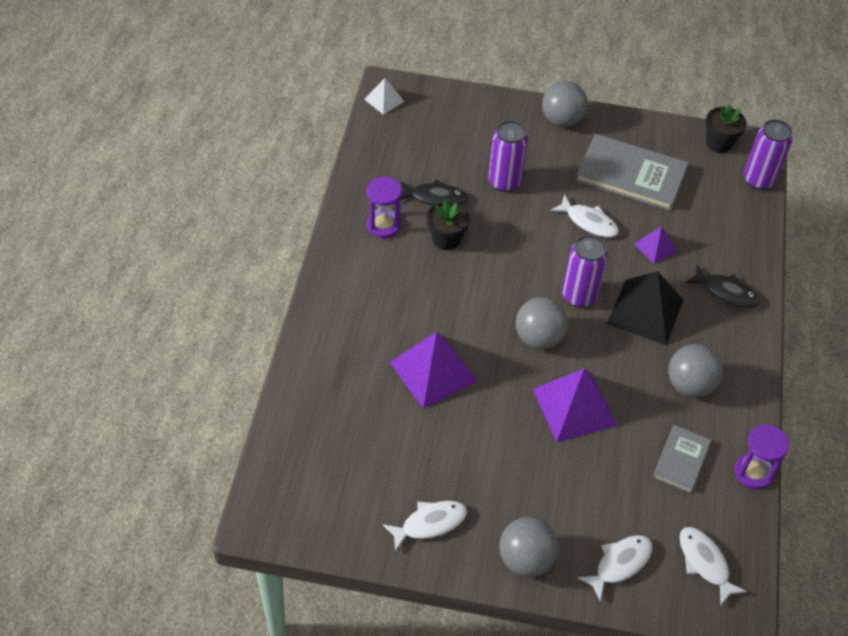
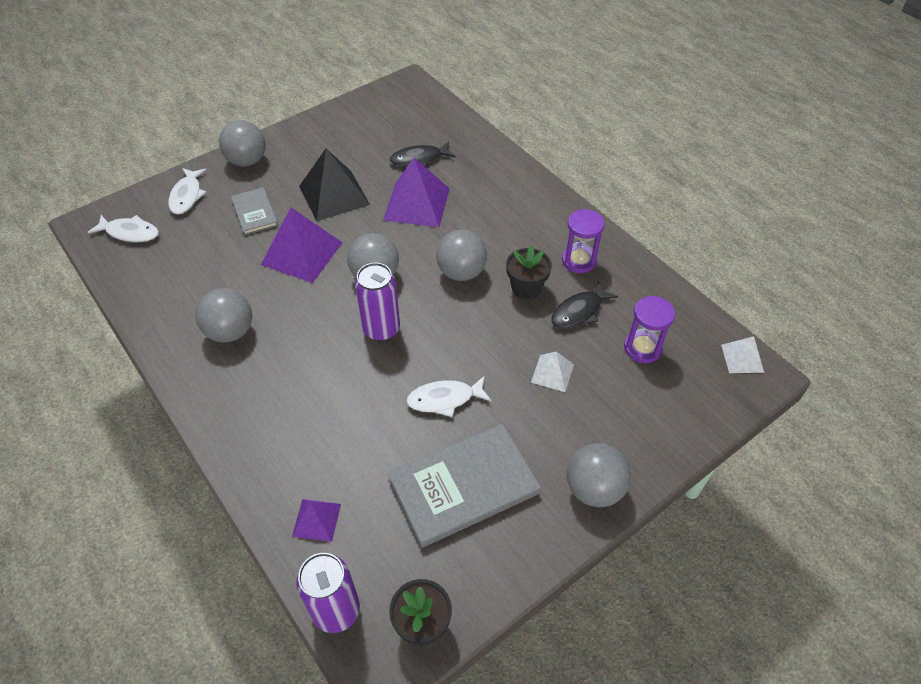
camera: 135 degrees right, 0 degrees up
(429, 524) = (320, 139): white fish -> none
(474, 287) = (461, 272): none -> grey ball
(504, 182) = (552, 373): purple can -> white pyramid
(645, 311) = (318, 360): black pyramid -> black pyramid (334, 195)
(655, 247) = (365, 426): purple pyramid -> purple pyramid (316, 520)
(681, 460) = (194, 277): grey book -> grey book (255, 212)
(726, 292) = (264, 437): black fish -> black fish (419, 159)
(753, 472) = (132, 308): purple hourglass -> purple hourglass (642, 348)

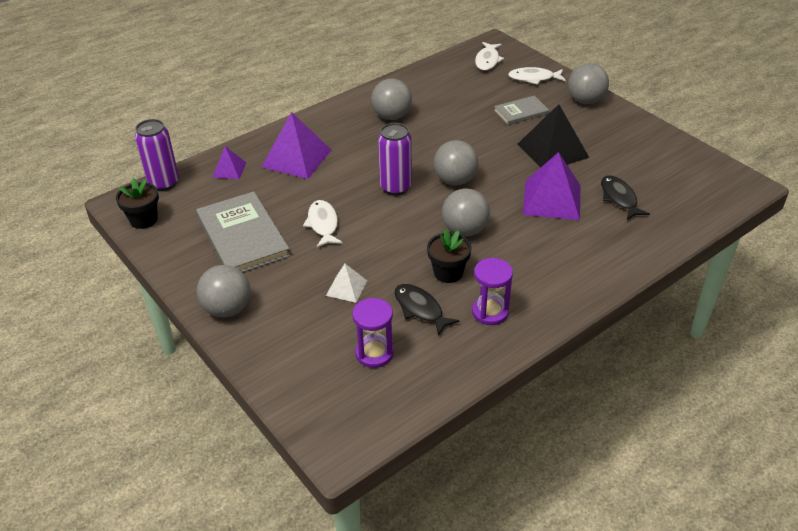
camera: 90 degrees right, 10 degrees down
(301, 253) = (477, 140): purple pyramid -> purple pyramid (296, 158)
(742, 358) = (360, 435): white pyramid -> none

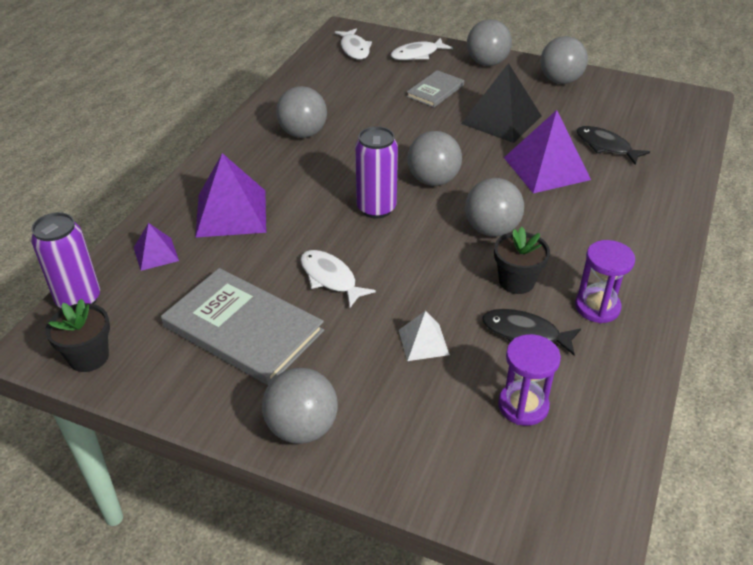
camera: 30 degrees left, 0 degrees up
(634, 133) = (560, 81): none -> grey ball

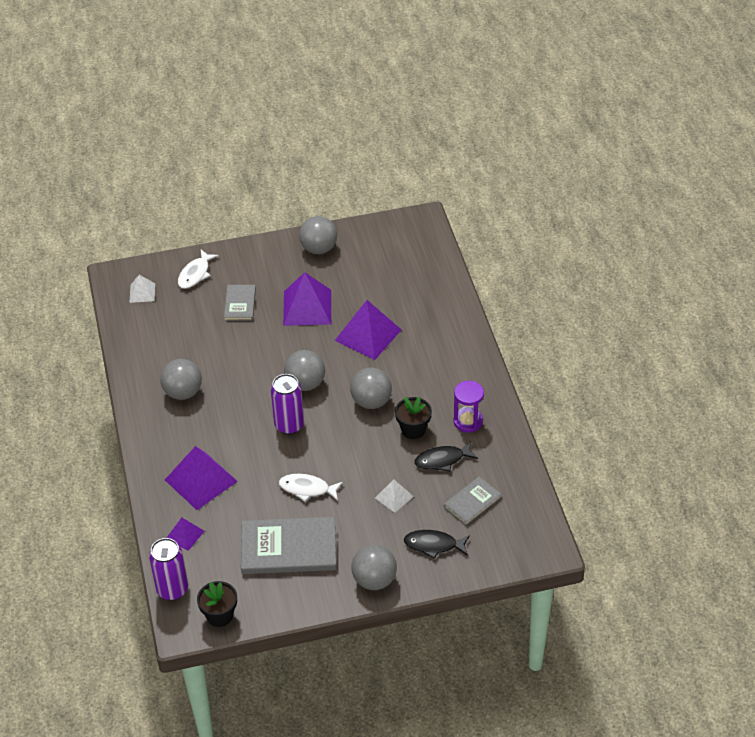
camera: 35 degrees left, 5 degrees up
(354, 49) = (142, 293): white fish -> white pyramid
(487, 63) = (253, 256): grey ball -> none
(501, 119) = (307, 307): black pyramid -> purple pyramid
(523, 406) = (472, 502): purple hourglass -> grey book
(606, 146) = (391, 296): black fish -> black fish (433, 545)

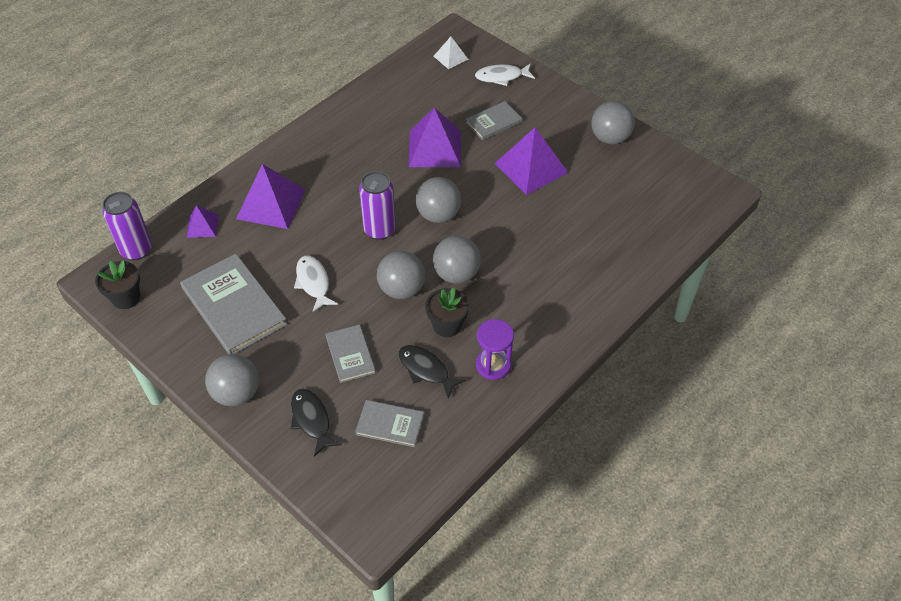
camera: 55 degrees right, 5 degrees up
(183, 392) = (361, 140): grey ball -> grey ball (401, 289)
(368, 335) = (537, 228): purple pyramid -> purple pyramid (435, 148)
(394, 497) = (350, 354): white pyramid -> grey book

